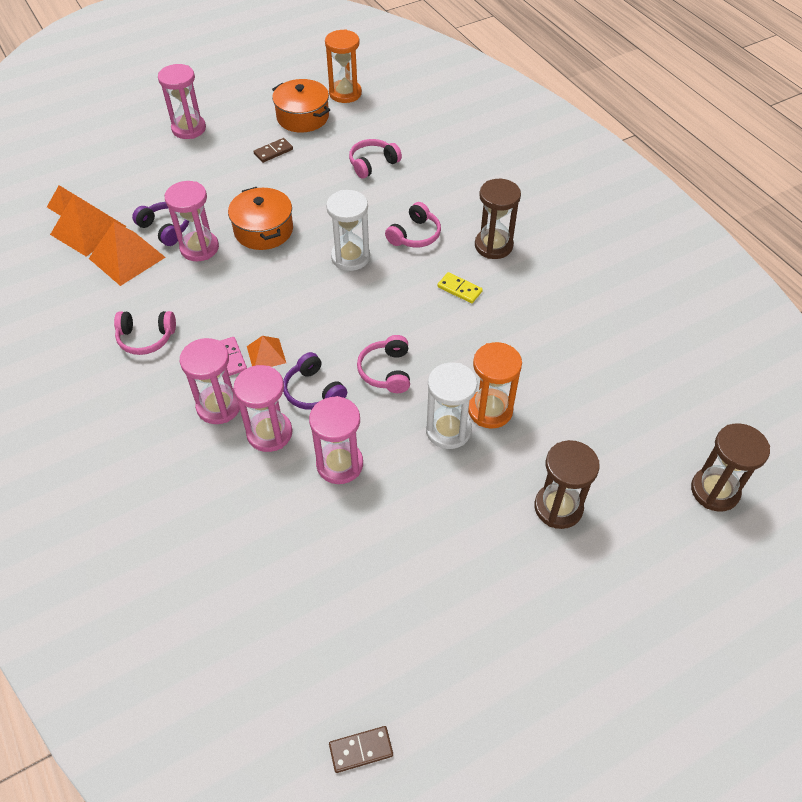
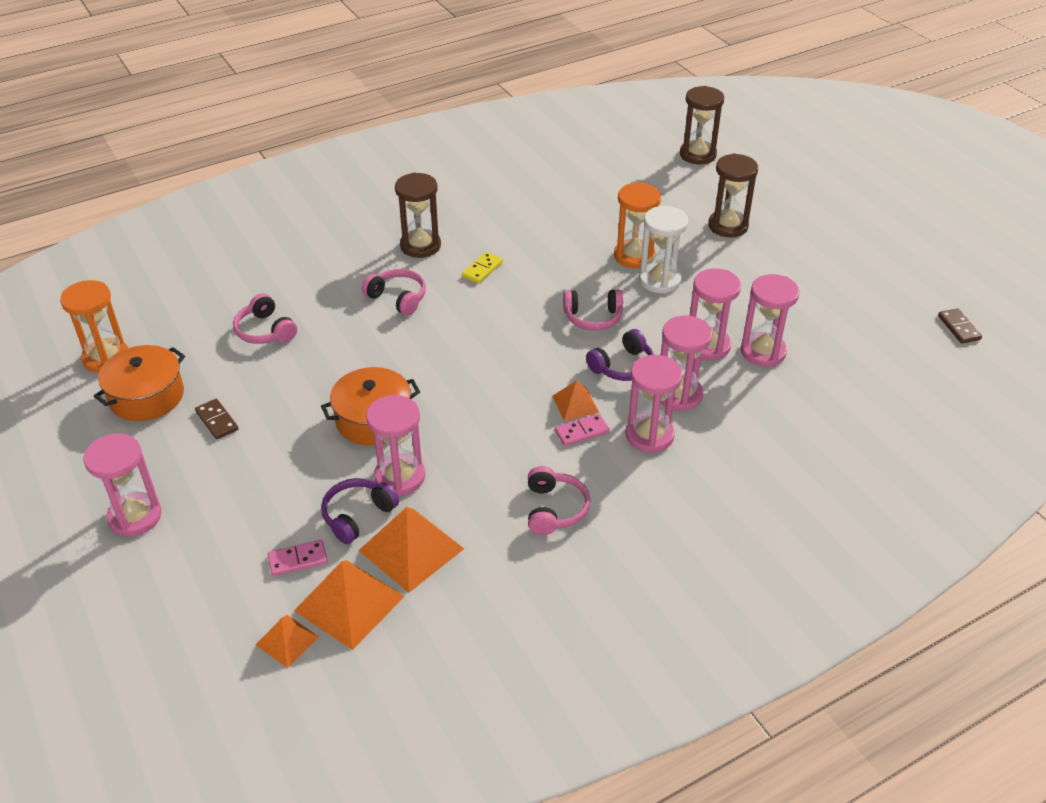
camera: 90 degrees left, 10 degrees down
(133, 203) = (298, 559): none -> pink domino
(327, 514) = (763, 352): none -> pink hourglass
(350, 257) = (428, 345): white hourglass -> none

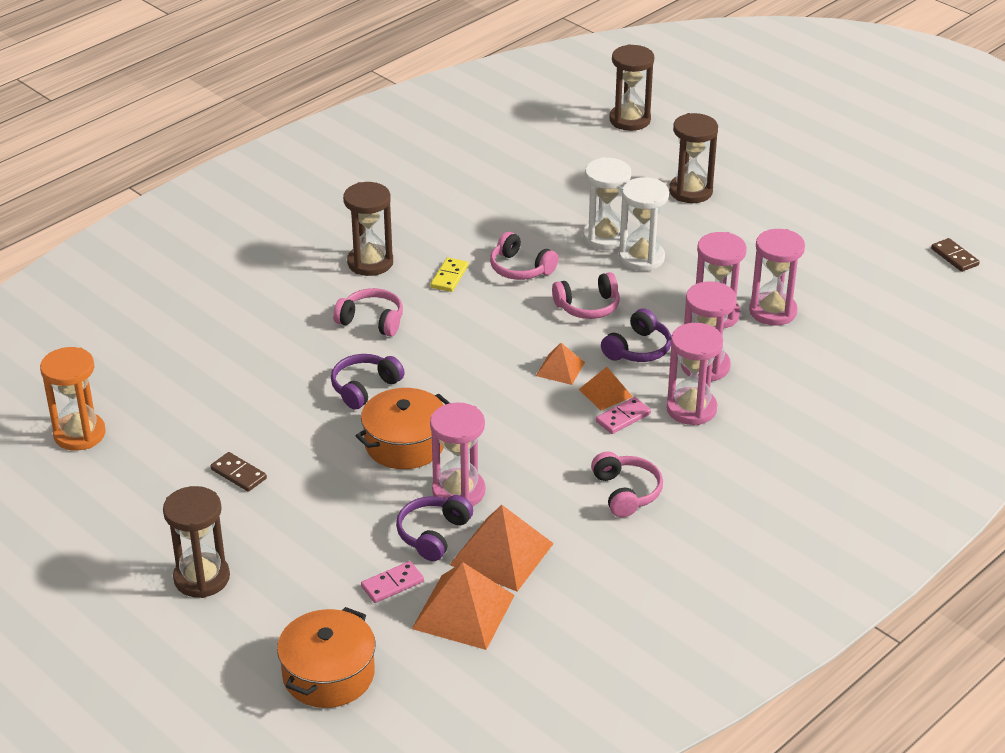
camera: 15 degrees left, 5 degrees down
(135, 516) = (202, 578): pink hourglass -> brown hourglass
(147, 396) = (148, 464): orange pot -> orange pot (328, 674)
(265, 331) = (243, 377): pink headphones -> pink headphones (520, 268)
(287, 640) = (418, 655): orange pyramid -> orange pyramid (560, 369)
(363, 359) = (364, 388): none -> purple headphones
(634, 256) = (605, 237): orange hourglass -> white hourglass

